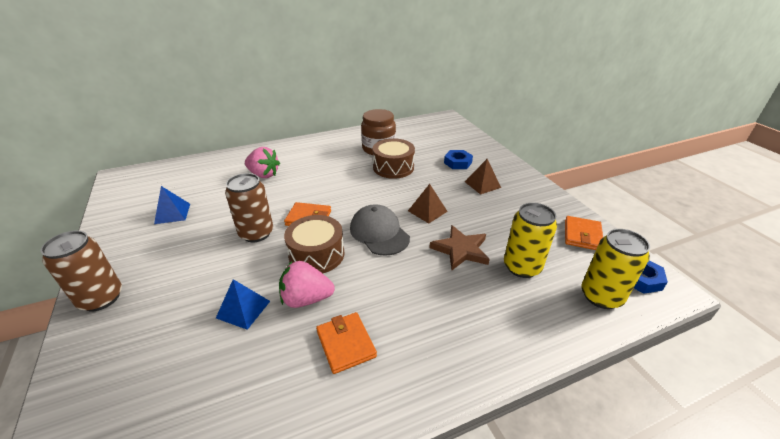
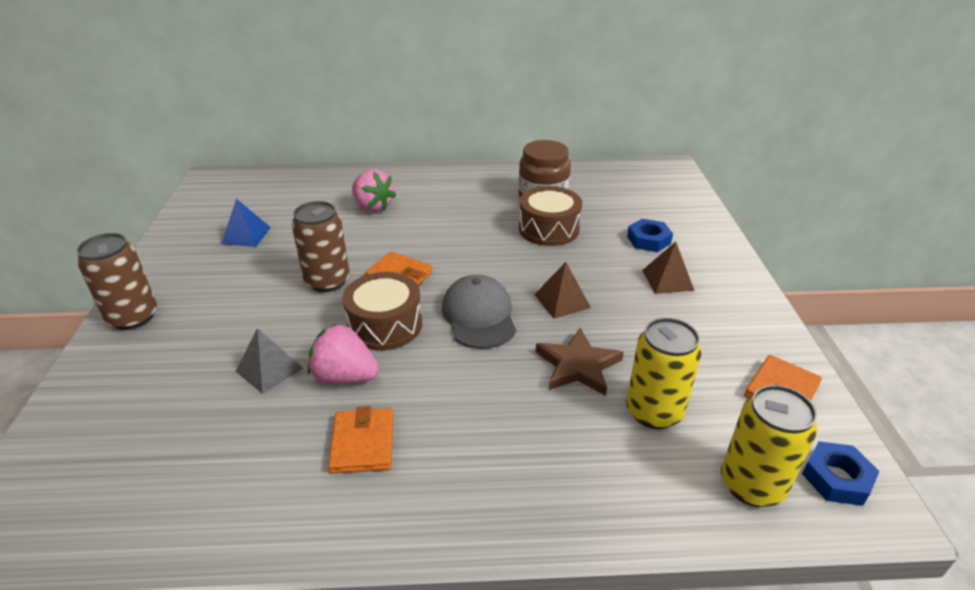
camera: 20 degrees right, 0 degrees up
(243, 309) = (269, 369): blue pyramid -> grey pyramid

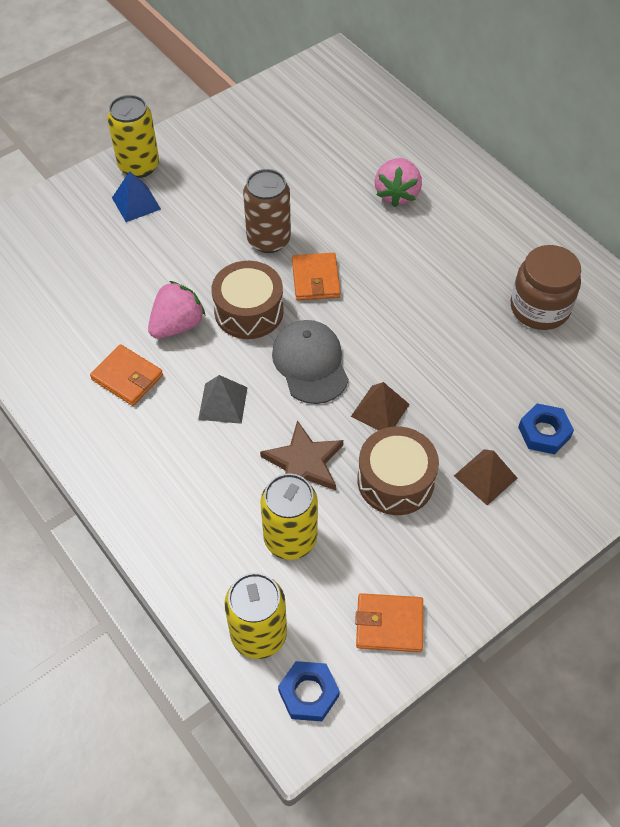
camera: 55 degrees right, 20 degrees up
(133, 317) = (139, 166): brown can -> yellow can
(246, 235) = (279, 147): blue pyramid -> blue pyramid (136, 203)
(269, 369) = (151, 278): grey pyramid -> grey pyramid (223, 403)
(345, 377) = (177, 325): pink strawberry -> pink strawberry turned 60 degrees clockwise
(363, 443) = (127, 377): orange wallet -> orange wallet turned 75 degrees clockwise
(479, 316) = (310, 363): grey cap -> grey cap turned 60 degrees counterclockwise
(548, 229) = (486, 342): brown drum -> brown drum (395, 480)

